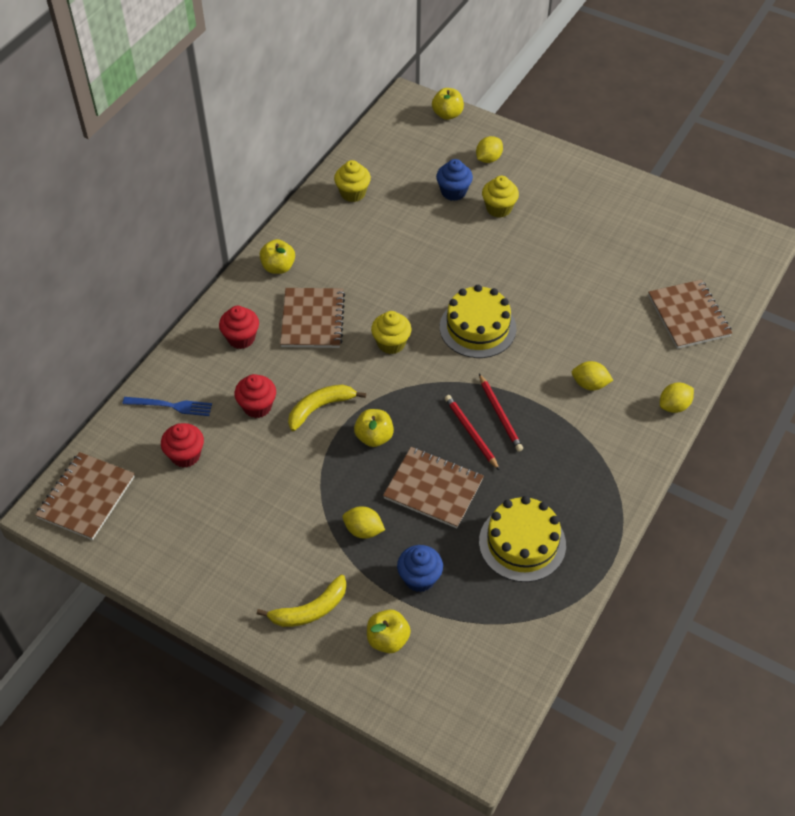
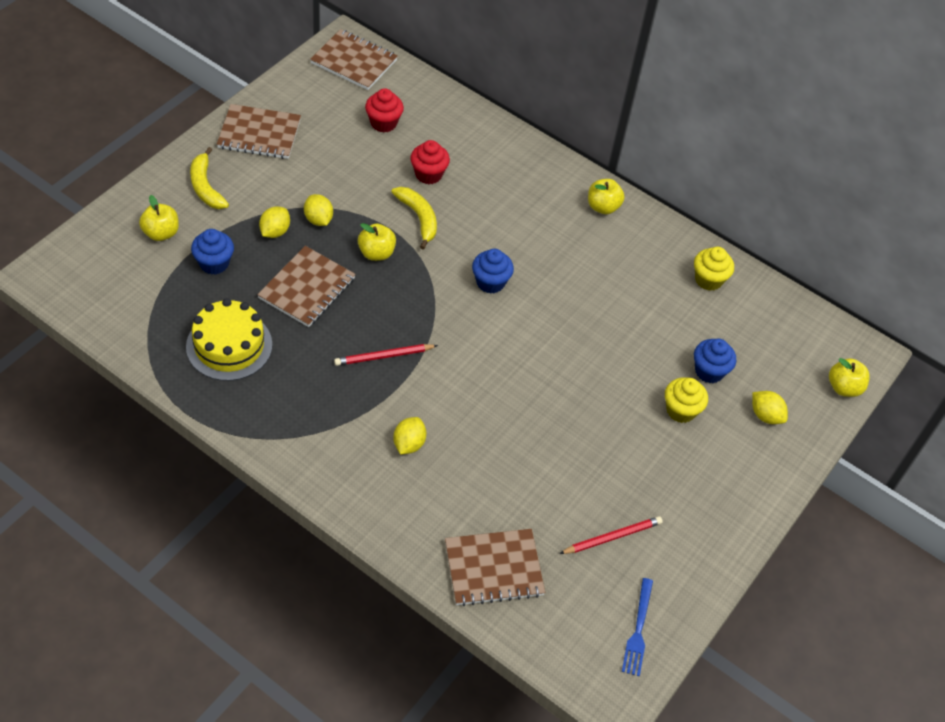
camera: 90 degrees right, 0 degrees up
(171, 406) = (440, 118): blue fork -> blue fork (638, 630)
(241, 338) = (512, 171): red cupcake -> none
(312, 320) = (529, 225): brown notebook -> brown notebook (259, 134)
(391, 343) = (490, 282): yellow cupcake -> blue cupcake
(471, 433) = (365, 328): red pencil -> red pencil (612, 537)
(477, 327) = (502, 358): yellow cake -> none
(674, 406) = (365, 518): yellow lemon -> yellow lemon (318, 219)

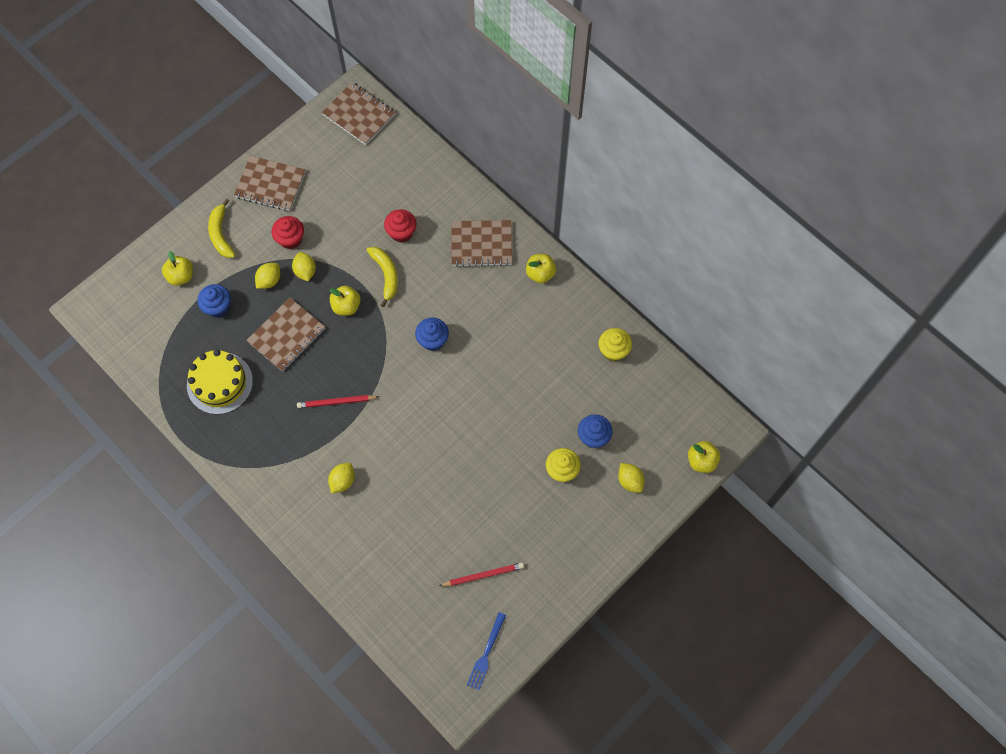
camera: 15 degrees right, 15 degrees up
(383, 123) = (373, 179): red cupcake -> red cupcake (291, 239)
(493, 568) = (388, 592): brown notebook -> brown notebook (481, 244)

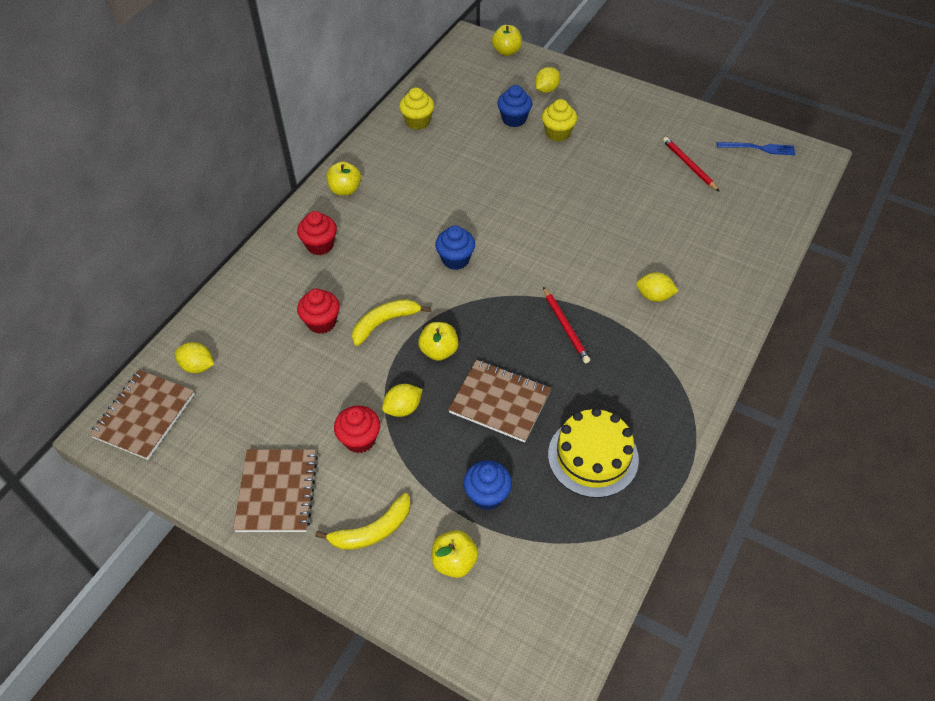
camera: 105 degrees left, 15 degrees down
(269, 280) = (428, 445): yellow lemon -> yellow lemon (198, 366)
(481, 244) = (320, 245): brown notebook -> red cupcake

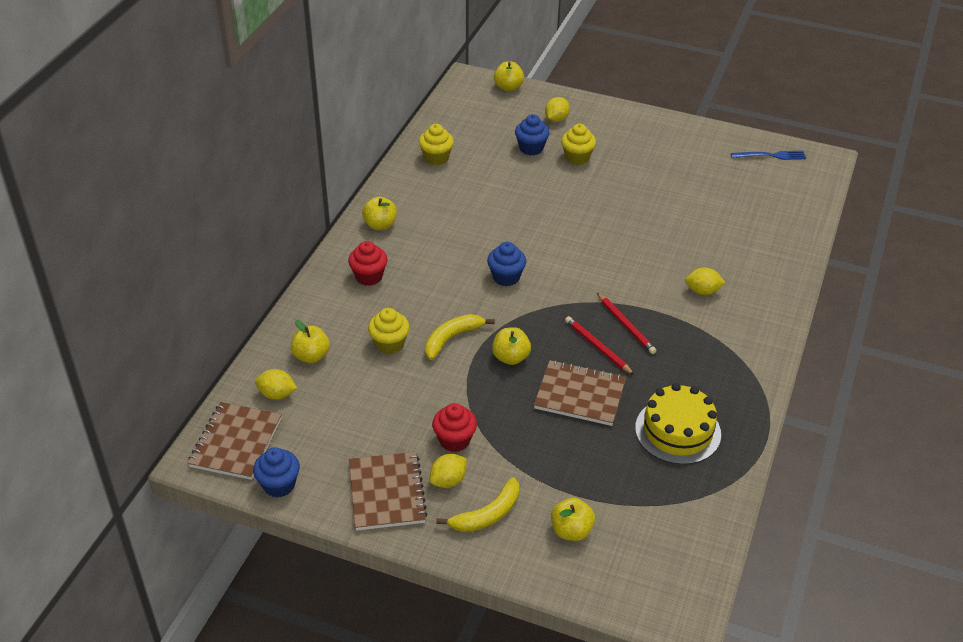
camera: 10 degrees left, 10 degrees down
(242, 327) = (311, 356): none -> yellow apple
(321, 322) = (389, 344): red cupcake -> yellow cupcake
(403, 408) = (489, 410): yellow lemon -> yellow lemon (448, 480)
(487, 495) = (587, 473): blue cupcake -> blue cupcake (279, 485)
(689, 165) = (709, 176): red pencil -> red pencil (597, 347)

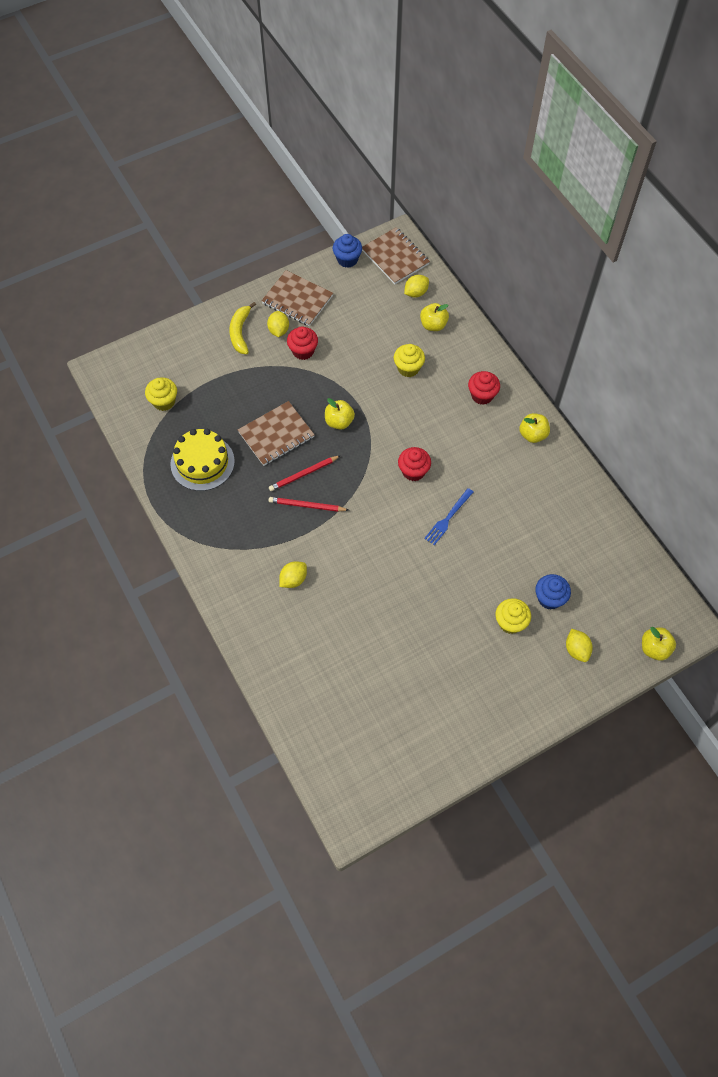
camera: 130 degrees right, 20 degrees up
(436, 158) = (588, 522): yellow cupcake -> yellow cupcake (164, 402)
(451, 338) = (384, 402): yellow banana -> none
(506, 277) = (413, 471): blue cupcake -> red cupcake
(571, 531) = (193, 360): yellow apple -> none
(597, 347) = (304, 474): red pencil -> red pencil turned 150 degrees clockwise
(771, 156) = (391, 780): blue fork -> blue fork (448, 518)

